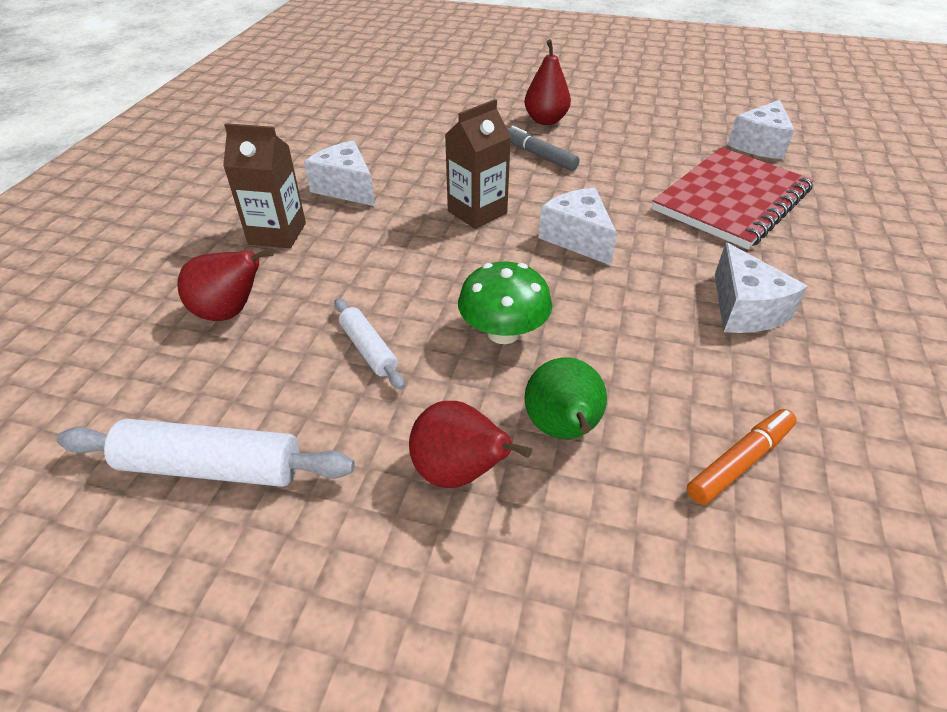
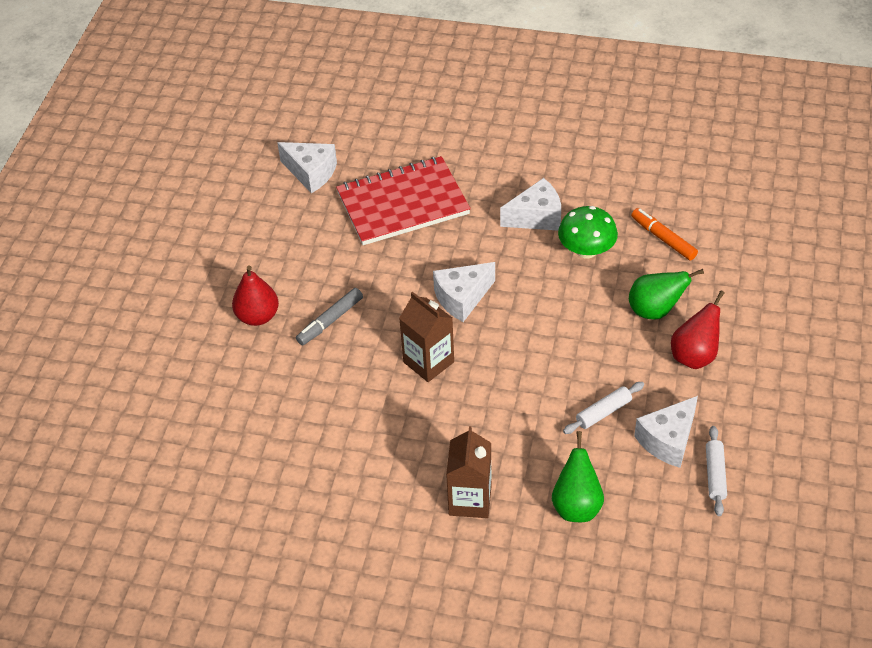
camera: 90 degrees left, 5 degrees up
(211, 467) = (715, 474): white rolling pin -> white rolling pin, size x0.58
(230, 312) = (576, 505): red pear -> green pear
(346, 188) = (392, 462): white cheese -> white cheese (668, 440)
(503, 332) = (576, 340): green mushroom -> green mushroom (586, 250)
(731, 200) = (403, 203): red notebook -> red notebook turned 60 degrees counterclockwise

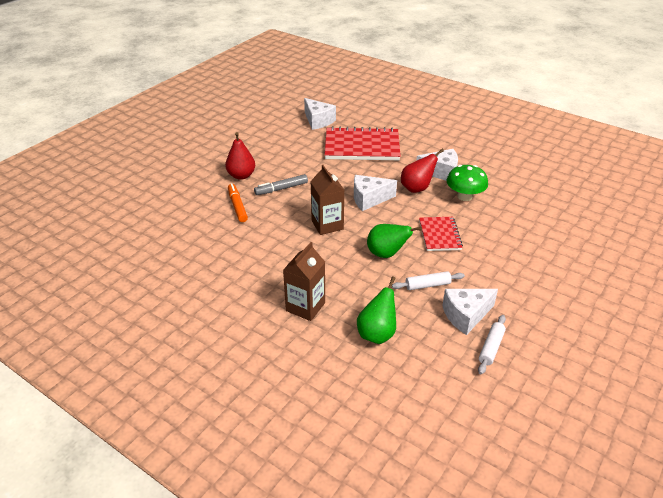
camera: 20 degrees right, 10 degrees down
(583, 327) = (439, 235): none -> red notebook
(655, 310) = (495, 239): green pear -> green pear (386, 254)
(663, 238) = (520, 204): orange marker -> orange marker (237, 206)
(694, 356) = (511, 272): red pear -> red pear (417, 188)

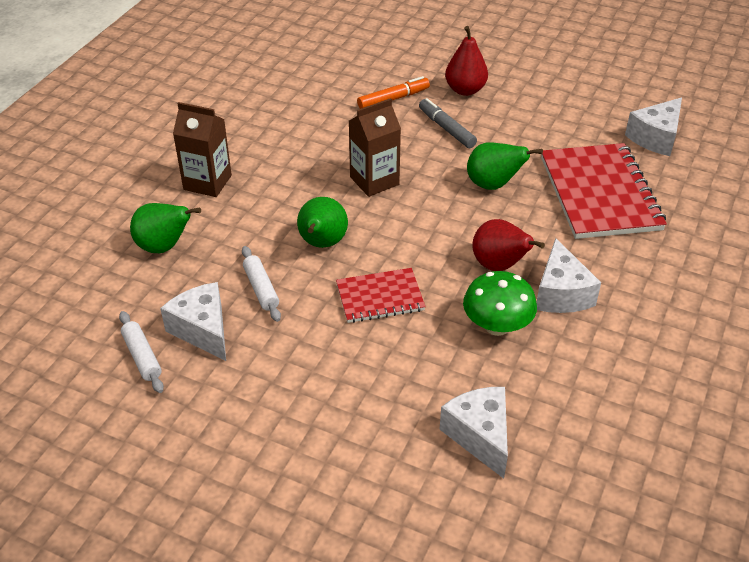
camera: 80 degrees right, 5 degrees up
(344, 180) = (493, 185): none -> green pear
(369, 199) = (450, 215): white cheese -> white cheese (480, 436)
(491, 348) = (142, 357): white rolling pin -> white rolling pin turned 45 degrees clockwise

